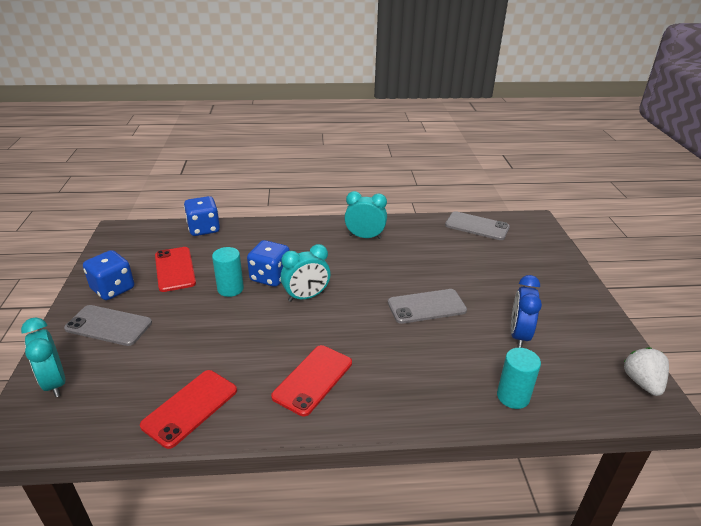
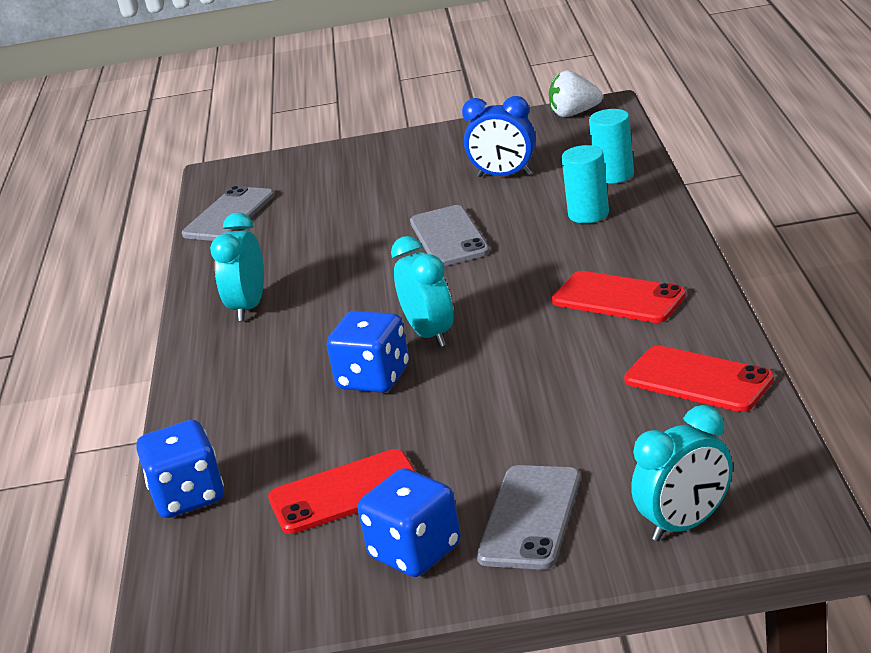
camera: 85 degrees left, 5 degrees down
(230, 289) = (410, 412): turquoise cylinder -> turquoise cylinder (588, 214)

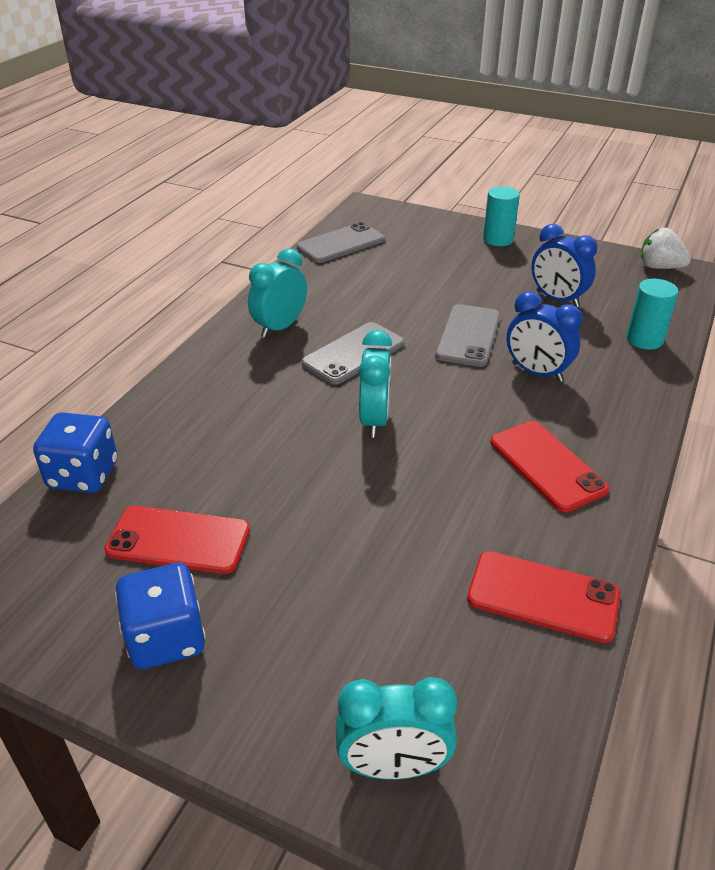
camera: 25 degrees right, 10 degrees up
(373, 378) = (298, 439): blue dice -> none
(530, 517) = (279, 662): grey phone -> grey phone (354, 353)
(543, 238) = (537, 372): none -> blue clock
(588, 214) = (592, 367): turquoise cylinder -> turquoise cylinder (498, 239)
(698, 380) = (543, 596): red phone -> red phone turned 45 degrees counterclockwise

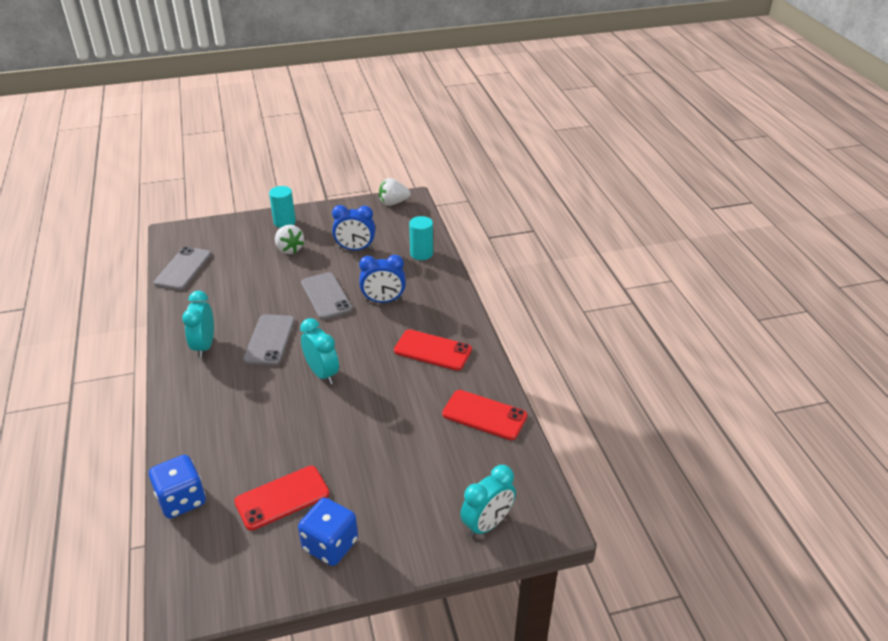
camera: 40 degrees left, 0 degrees up
(475, 268) = (289, 249): none -> white strawberry
(543, 596) = (484, 415): red phone -> red phone turned 45 degrees clockwise

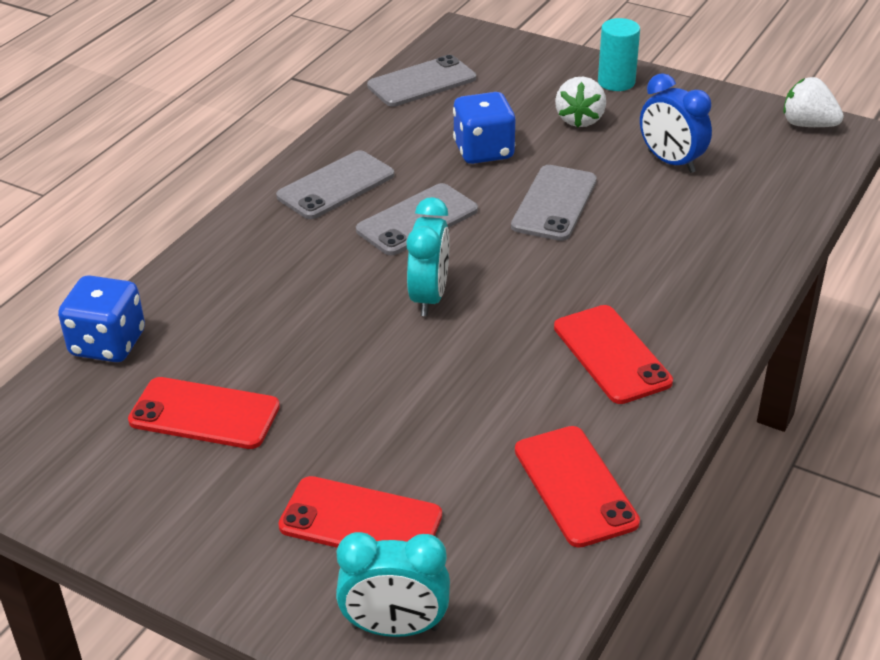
camera: 45 degrees right, 0 degrees up
(204, 346) = (336, 186): turquoise clock -> grey phone
(330, 545) = (186, 506): blue dice -> blue dice (483, 151)
(383, 300) = (625, 250): blue clock -> none
(418, 492) = (360, 521): none -> red phone
(421, 254) = (762, 215): turquoise cylinder -> none

